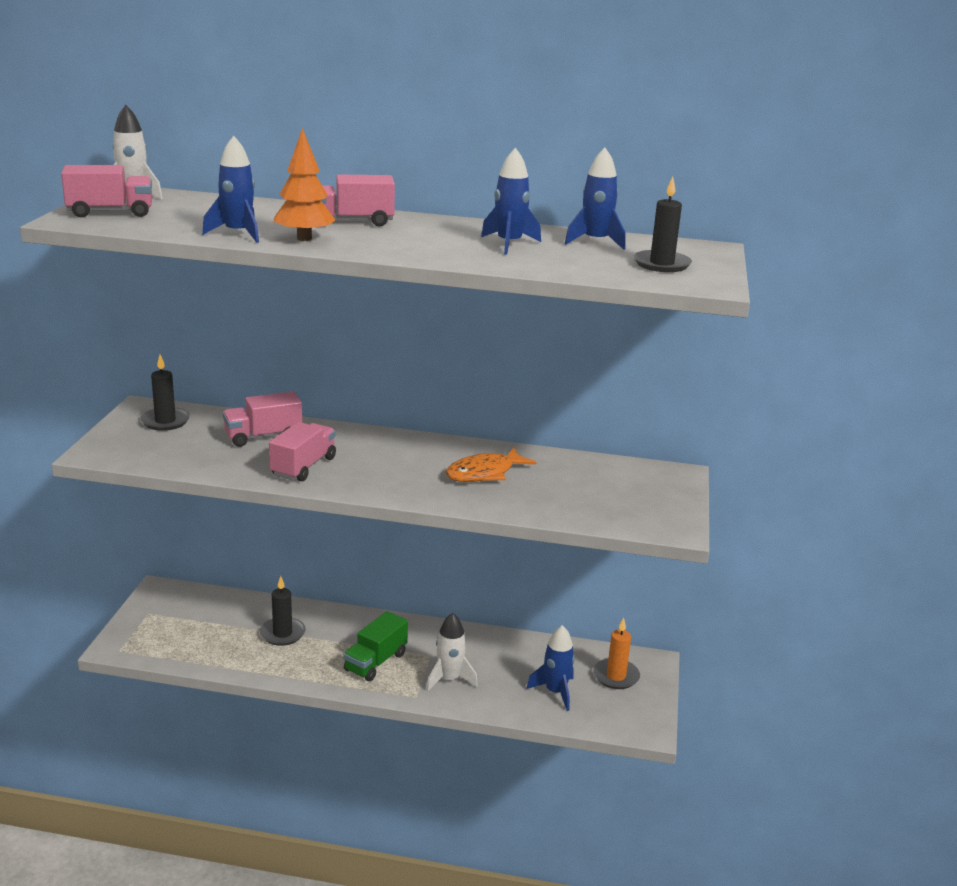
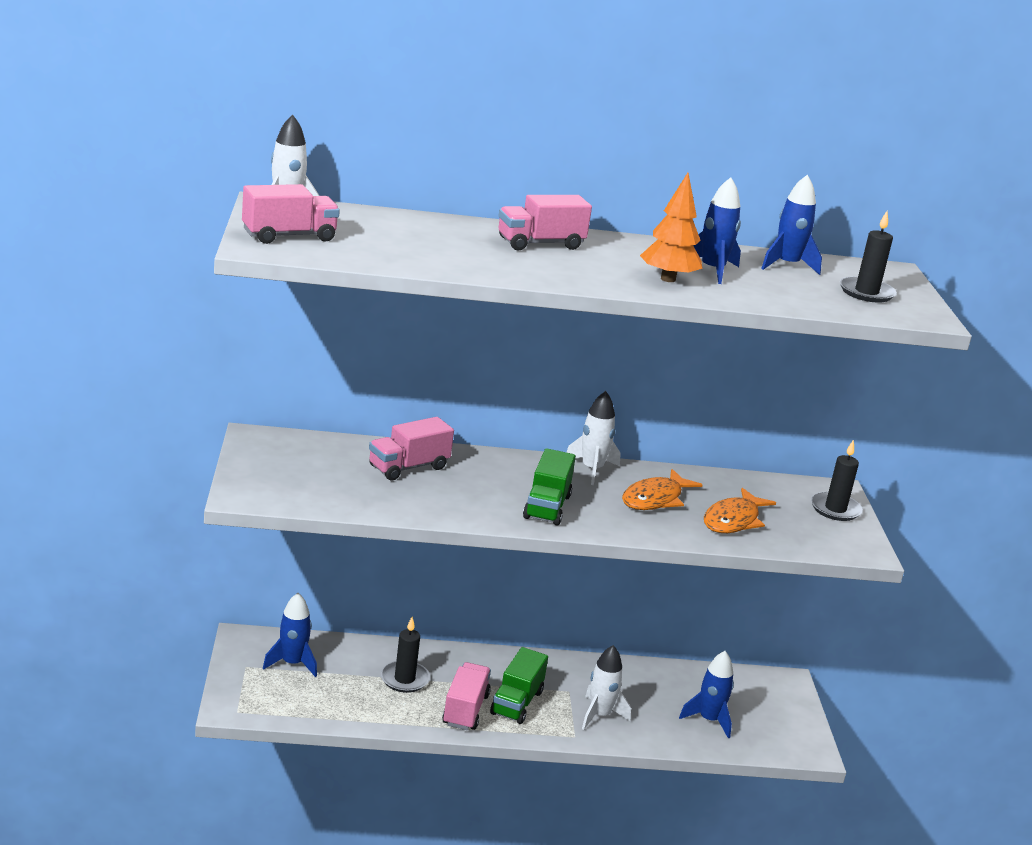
camera: 15 degrees left, 0 degrees up
(165, 421) = (292, 453): black candle -> black candle (835, 509)
(238, 234) = (446, 263): blue rocket -> blue rocket (292, 663)
(303, 467) = (473, 501): pink truck -> pink truck (465, 710)
(304, 238) = (516, 268): orange tree -> orange tree (668, 279)
(371, 475) = (547, 507): none -> green truck
(438, 445) = (592, 469): none -> white rocket
(552, 495) = (733, 520): none -> orange fish
(616, 676) = (759, 699): orange candle -> none

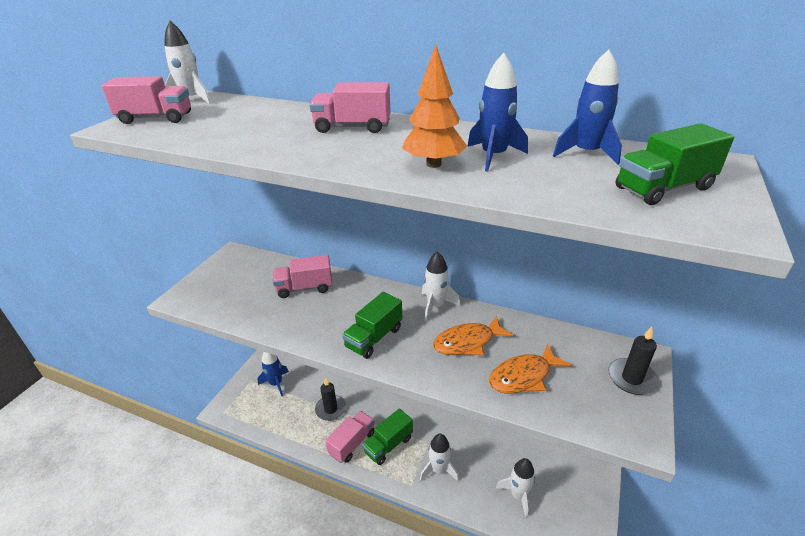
camera: 30 degrees right, 10 degrees up
(709, 720) = (518, 495): blue rocket -> white rocket
(866, 292) = (663, 188): black candle -> green truck

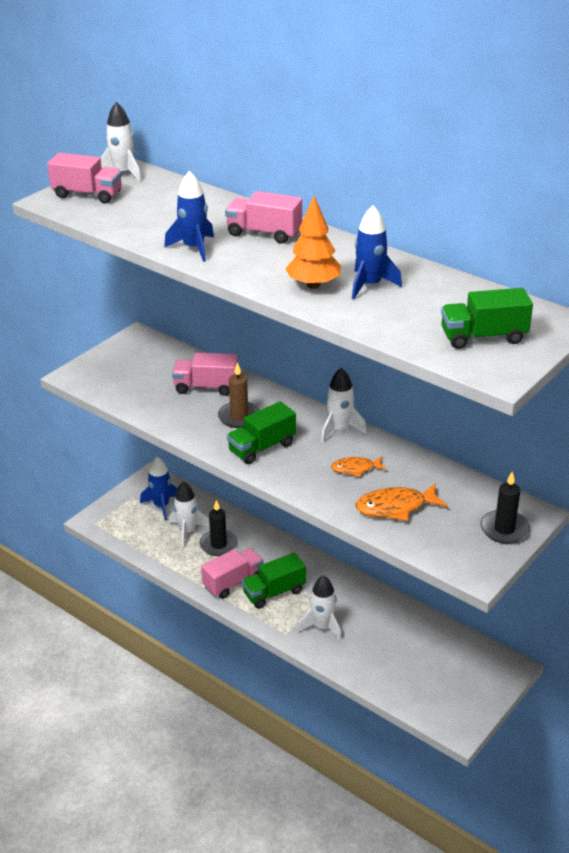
camera: 15 degrees right, 0 degrees up
(343, 311) = (239, 417): none -> brown candle
(467, 342) = (355, 469): orange fish -> orange fish, size x0.63
(518, 495) = (403, 667): white rocket -> white rocket (187, 531)
(586, 153) = (453, 295): blue rocket -> blue rocket (194, 248)

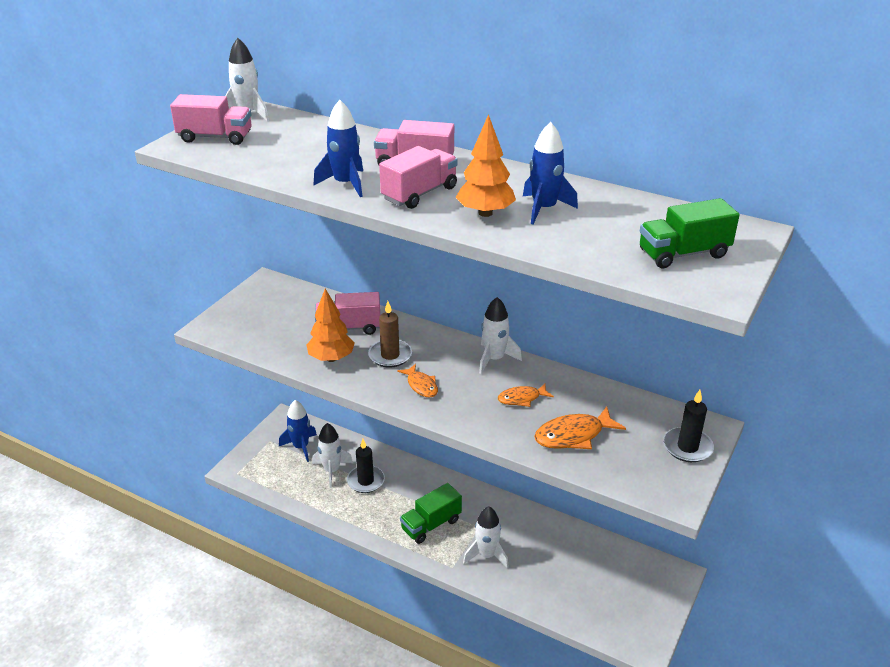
camera: 10 degrees left, 0 degrees up
(182, 414) = (331, 358): none -> orange tree
(233, 582) = (388, 519): pink truck -> pink truck (419, 193)
(262, 447) = (421, 385): green truck -> orange fish

